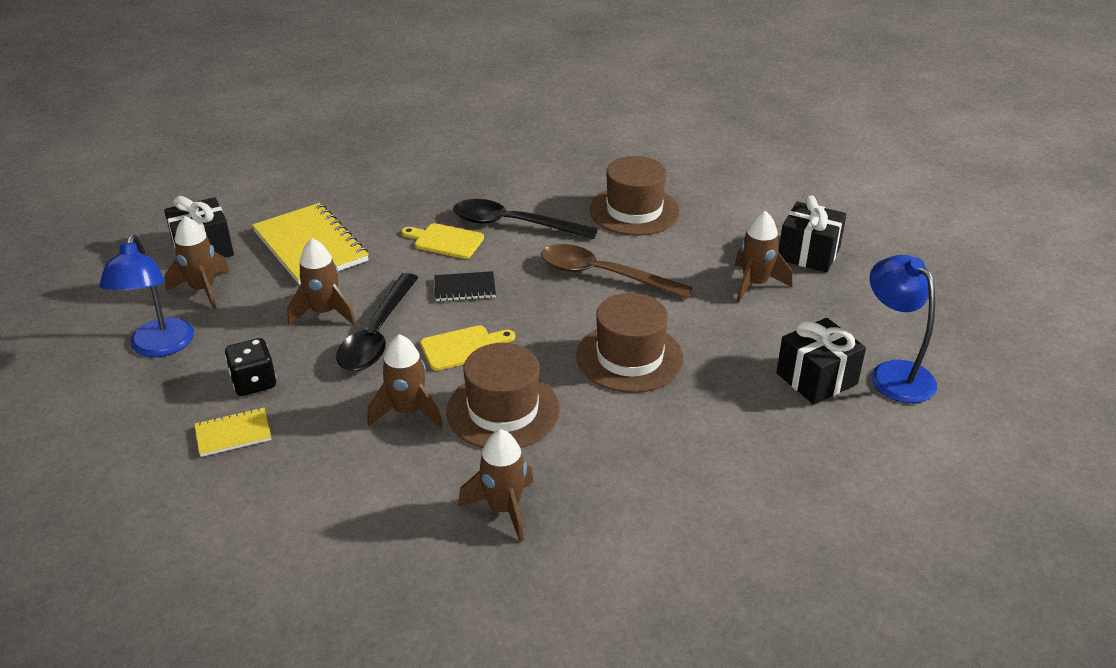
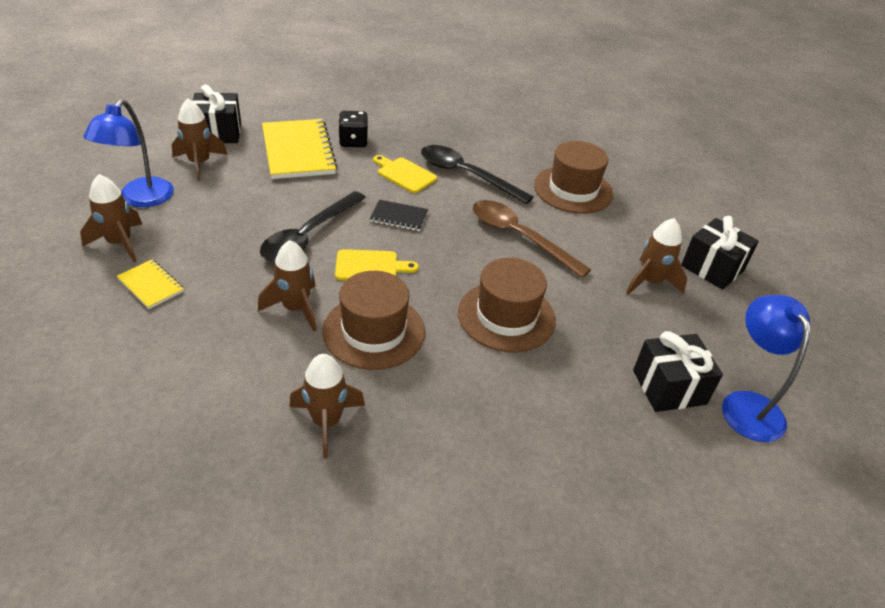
camera: 15 degrees right, 5 degrees up
(233, 434) = (151, 285): yellow notebook -> yellow notebook turned 45 degrees clockwise
(254, 382) = (192, 248): black dice -> black dice (353, 141)
(324, 313) = (278, 206): brown rocket -> brown rocket (120, 243)

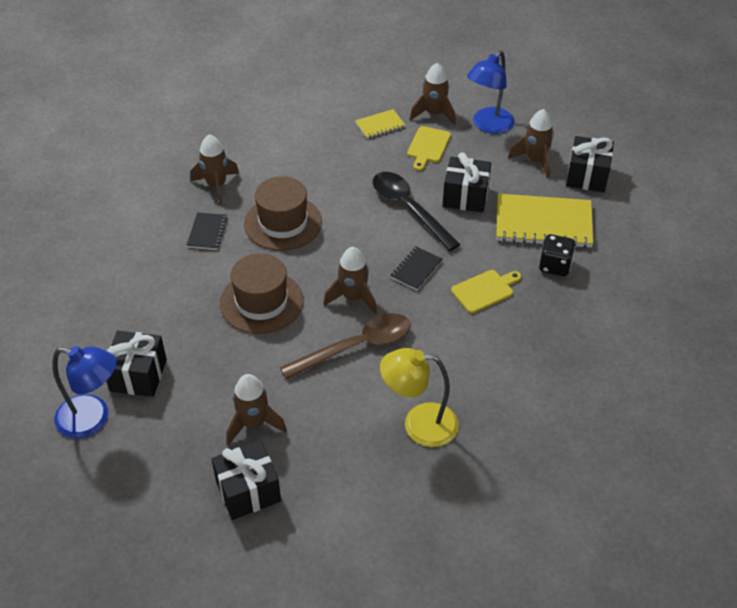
camera: 115 degrees right, 5 degrees up
(140, 199) = (488, 126): blue lamp -> blue lamp turned 90 degrees counterclockwise
(274, 200) = (465, 196): none -> black gift
(295, 308) = (325, 188): brown rocket -> brown rocket (353, 297)
(370, 266) = (355, 236): yellow cutting board -> yellow cutting board (428, 146)
(423, 401) = (207, 232): none -> black notebook
(466, 175) = (471, 339): black spoon -> none
(573, 190) = (419, 424): brown hat -> yellow lamp

